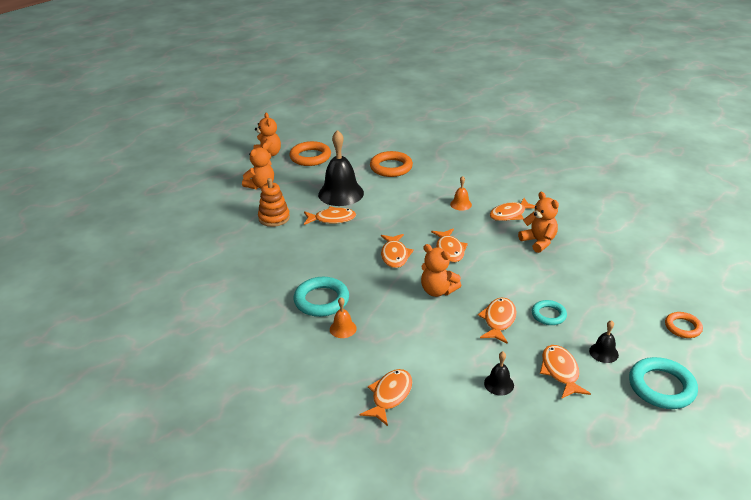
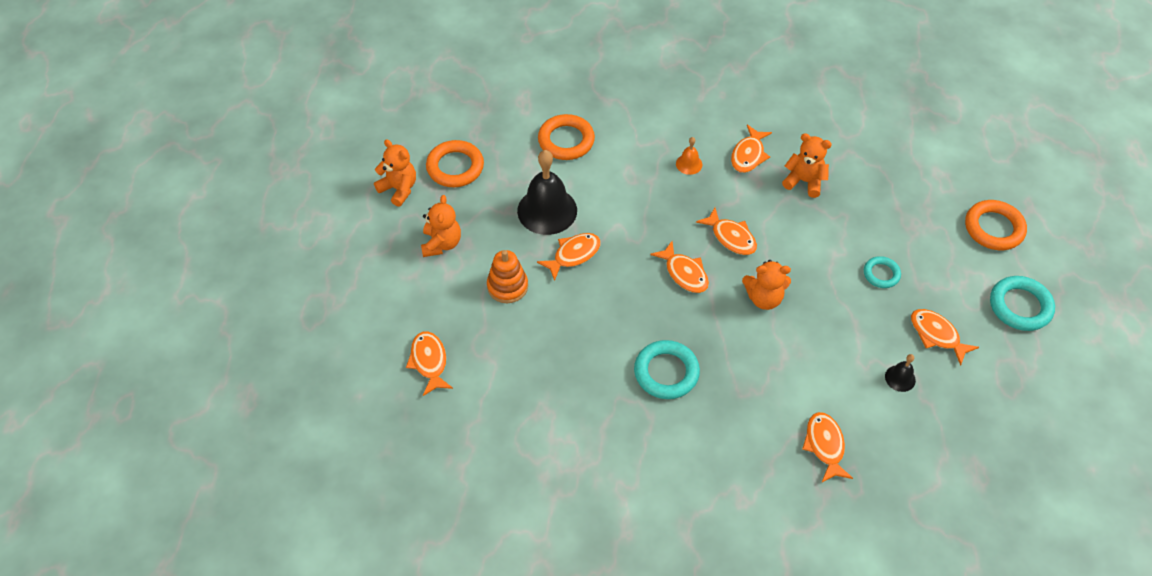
camera: 35 degrees left, 20 degrees up
(343, 328) = (718, 395): orange bell -> none
(498, 320) = (845, 305): orange fish -> orange fish (429, 362)
(603, 352) = (954, 293): black bell -> none
(682, 327) = (994, 228): orange ring -> orange ring, size x1.67

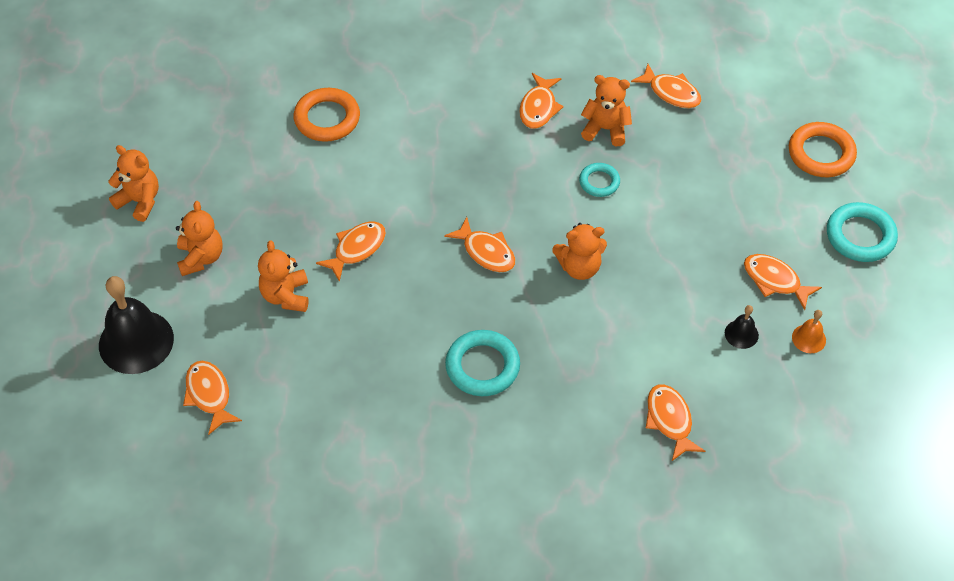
camera: 10 degrees left, 0 degrees up
(455, 167) = (202, 167): orange ring -> none
(507, 286) = (286, 296): orange stacking toy -> orange teddy bear
(547, 210) = (318, 202): black bell -> black bell (136, 341)
(689, 164) = (472, 127): orange bell -> orange bell (809, 338)
(731, 237) = (532, 204): orange fish -> orange fish (671, 92)
(881, 274) = (705, 222): turquoise ring -> turquoise ring (599, 182)

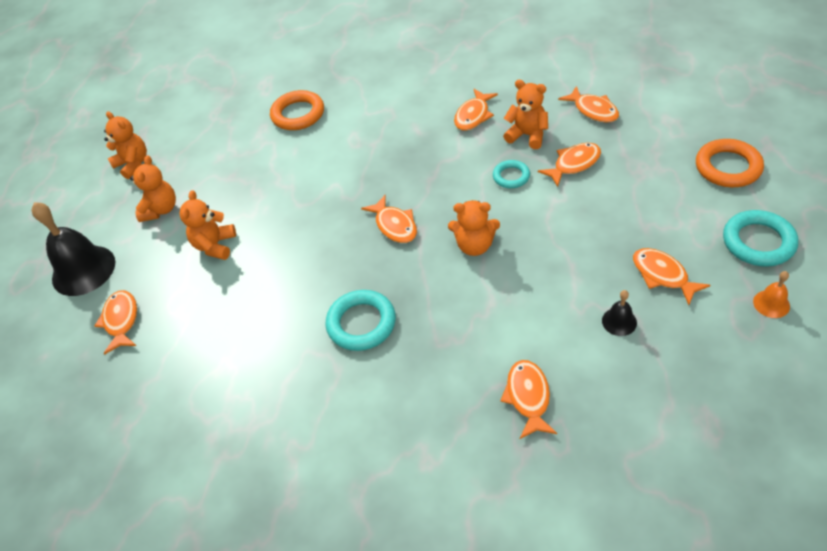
camera: 20 degrees right, 5 degrees down
(356, 249) = (286, 214): orange fish -> orange fish (574, 164)
(809, 338) = (689, 333): orange bell -> orange bell (771, 304)

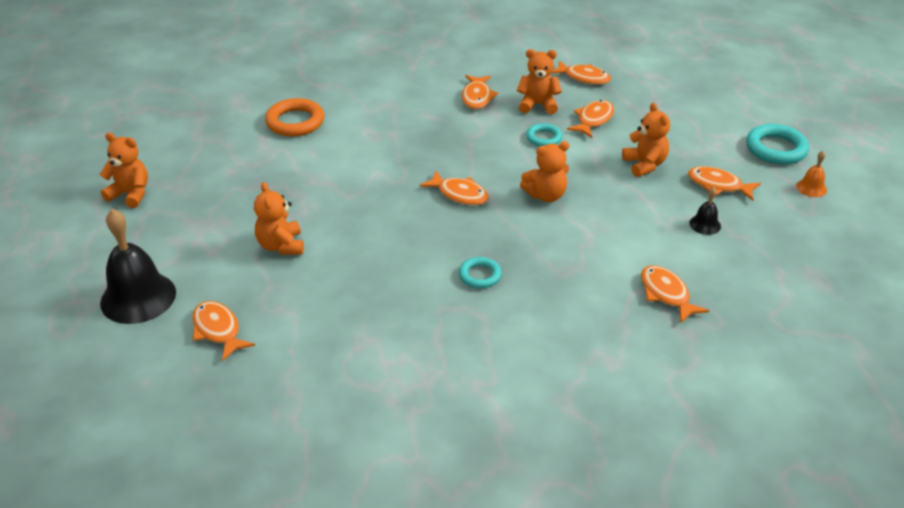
camera: 30 degrees left, 10 degrees down
(160, 210) = (194, 227): orange teddy bear -> orange teddy bear (644, 165)
(361, 323) = (480, 275): turquoise ring -> turquoise ring, size x0.60
(727, 167) = (720, 102): orange ring -> none

